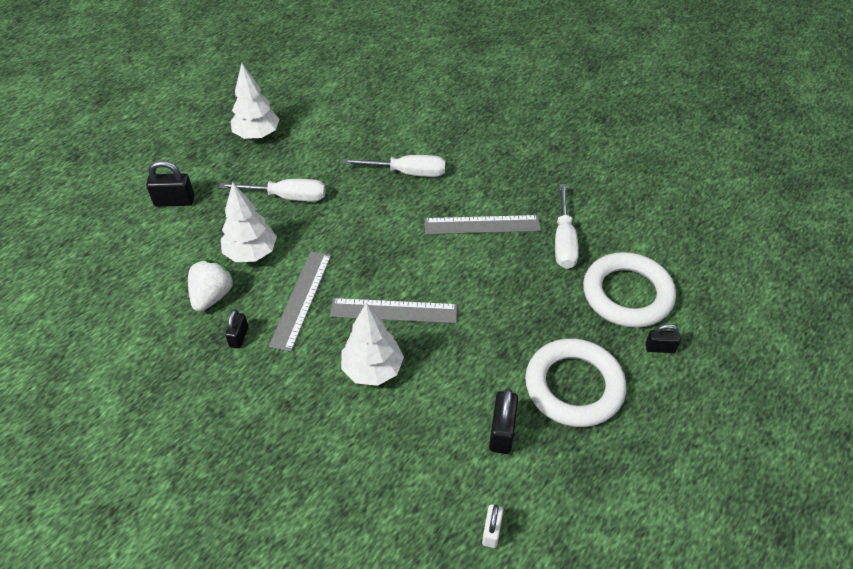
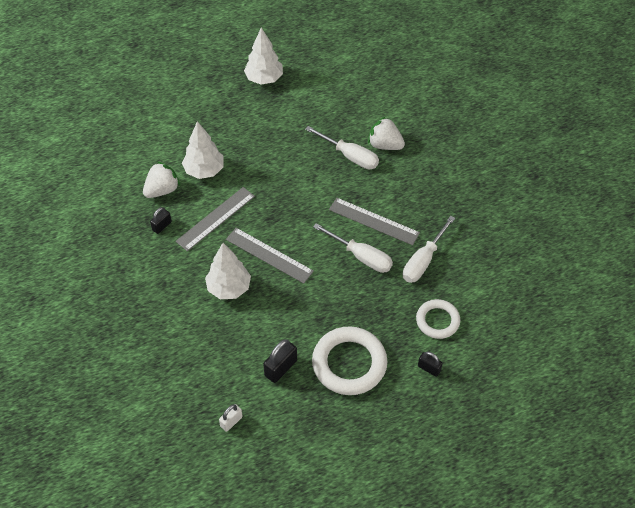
camera: 30 degrees right, 5 degrees up
(174, 201) = (178, 108): black padlock -> none
(287, 197) = (254, 138): white screwdriver -> white screwdriver (361, 256)
(435, 148) = (385, 145): none -> white strawberry
(627, 294) = (437, 321): white ring -> white ring, size x0.61

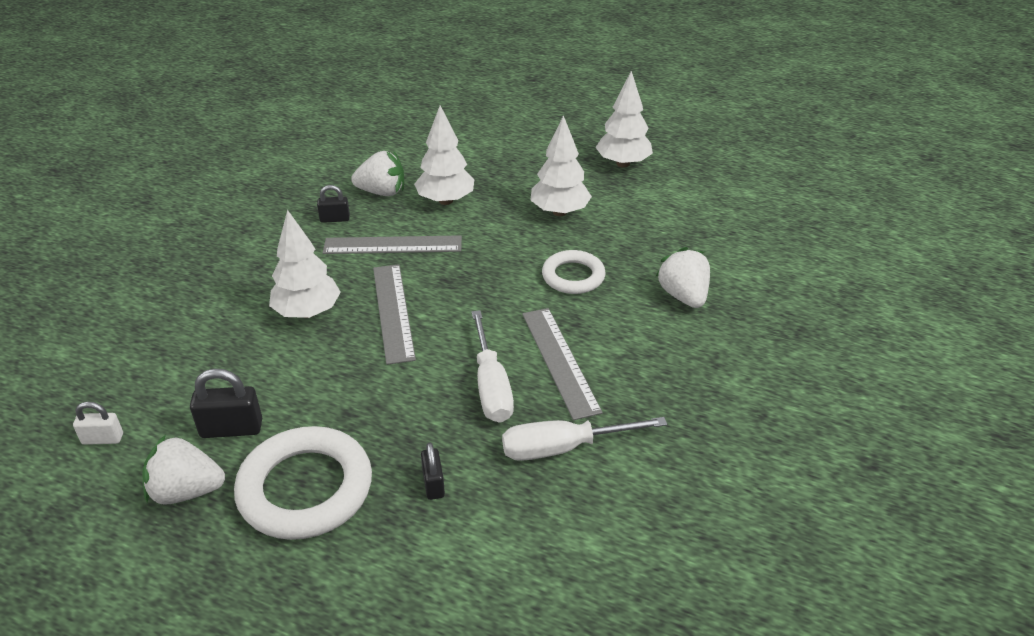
camera: 45 degrees right, 15 degrees down
(271, 135) = (559, 212): none -> white tree
(303, 407) = (186, 491): none -> white strawberry
(350, 156) = (623, 281): white screwdriver -> none
(429, 368) = (387, 582): black padlock -> black padlock (433, 484)
(437, 321) = (482, 533): white ring -> white ring (573, 276)

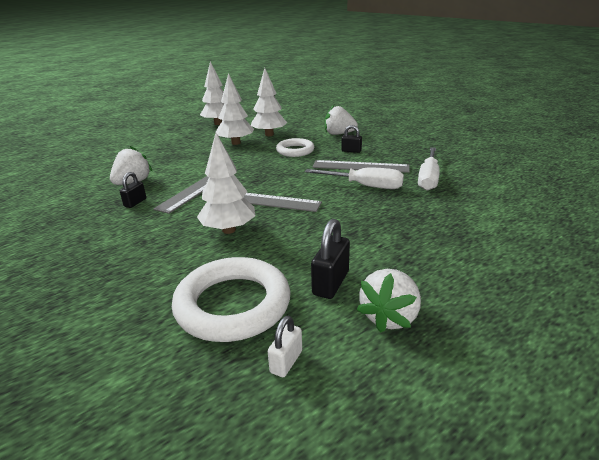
camera: 60 degrees left, 10 degrees down
(305, 488) = (417, 260): white ring -> white ring (233, 304)
(433, 484) = (437, 216): black padlock -> black padlock (351, 151)
(445, 200) = (176, 166): white tree -> white tree (269, 134)

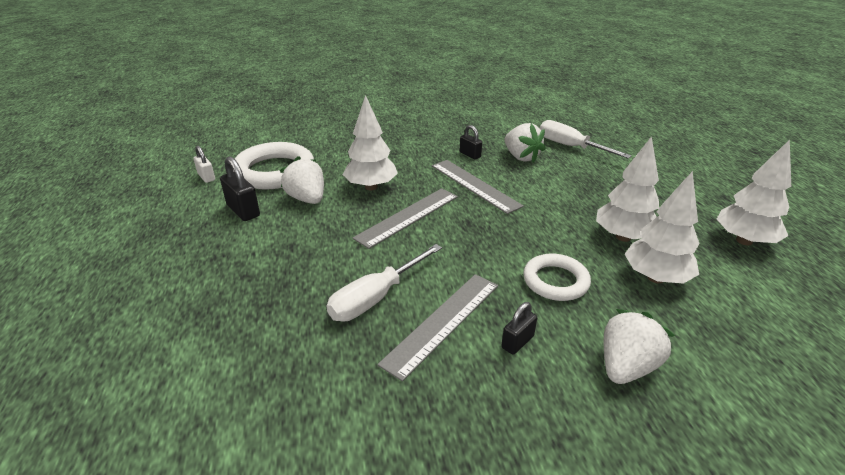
camera: 115 degrees right, 5 degrees up
(389, 317) = (180, 221): white strawberry -> white strawberry (307, 199)
(428, 178) = (338, 375): white screwdriver -> white screwdriver (570, 146)

